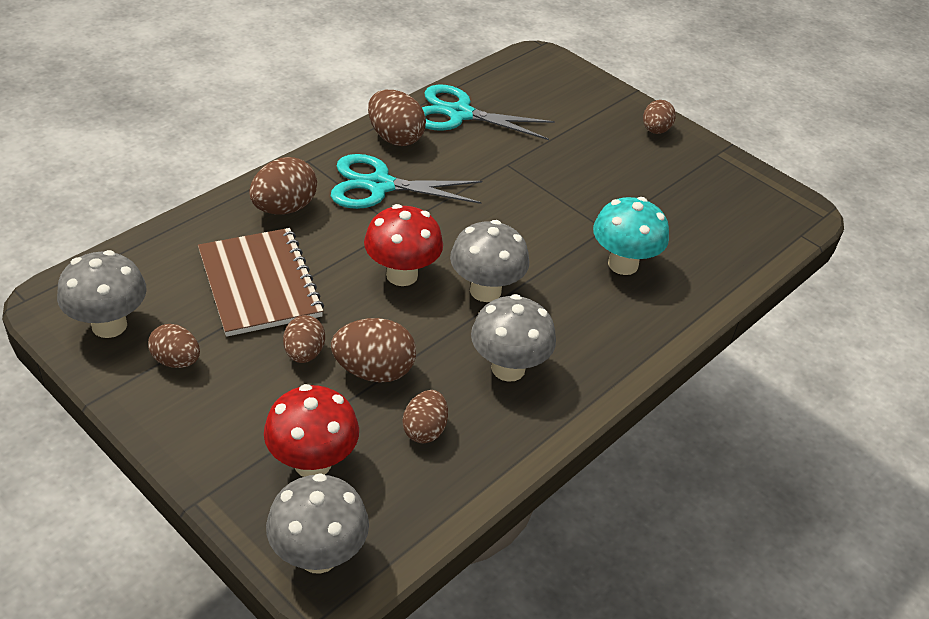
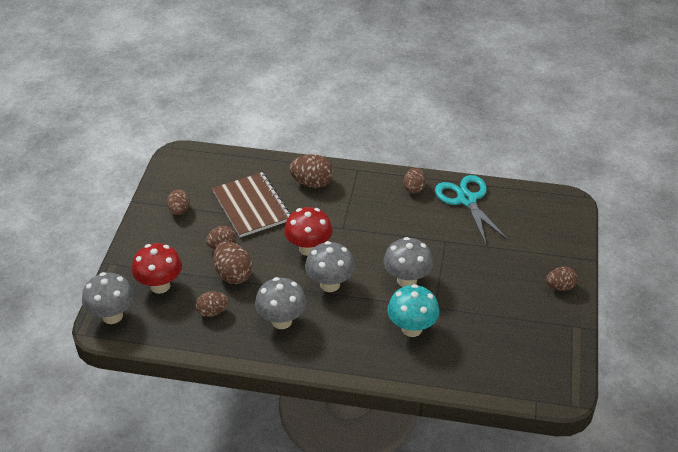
camera: 60 degrees right, 0 degrees up
(109, 325) = (180, 179): grey mushroom -> grey mushroom (407, 280)
(260, 284) = (251, 206): brown notebook -> brown notebook turned 60 degrees counterclockwise
(379, 185) = (367, 204): turquoise scissors -> none
(395, 138) = (414, 188): brown egg -> brown egg, size x0.66

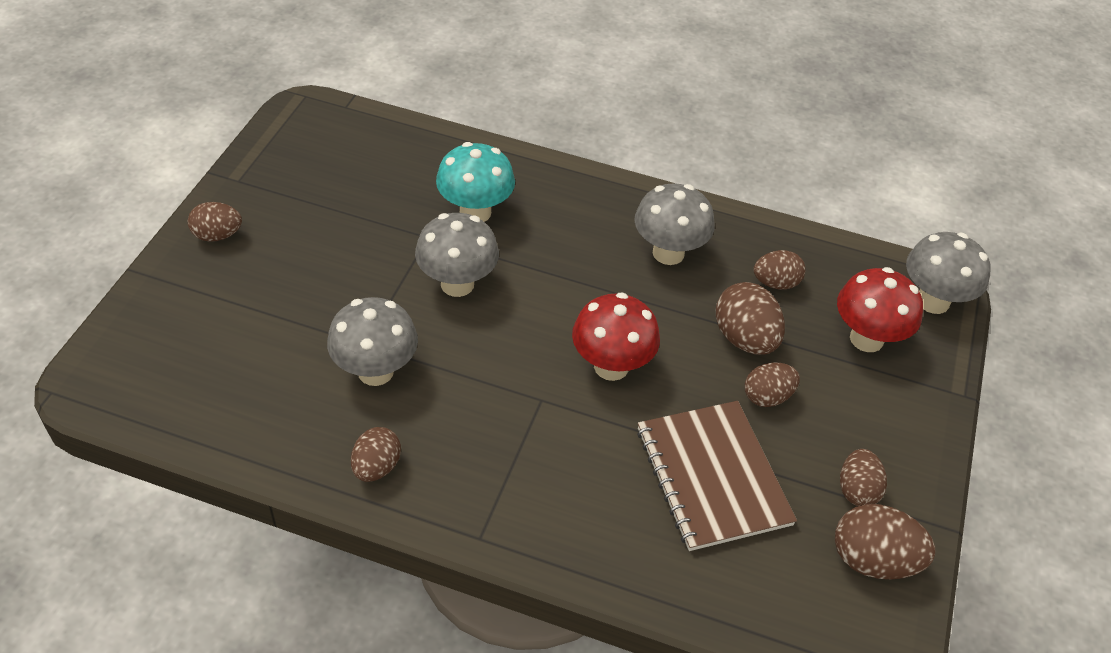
camera: 175 degrees left, 5 degrees up
(312, 183) = (583, 516): brown egg -> brown egg (873, 560)
(330, 284) = (585, 297): grey mushroom -> grey mushroom (375, 371)
(466, 200) = (284, 421): turquoise scissors -> none

